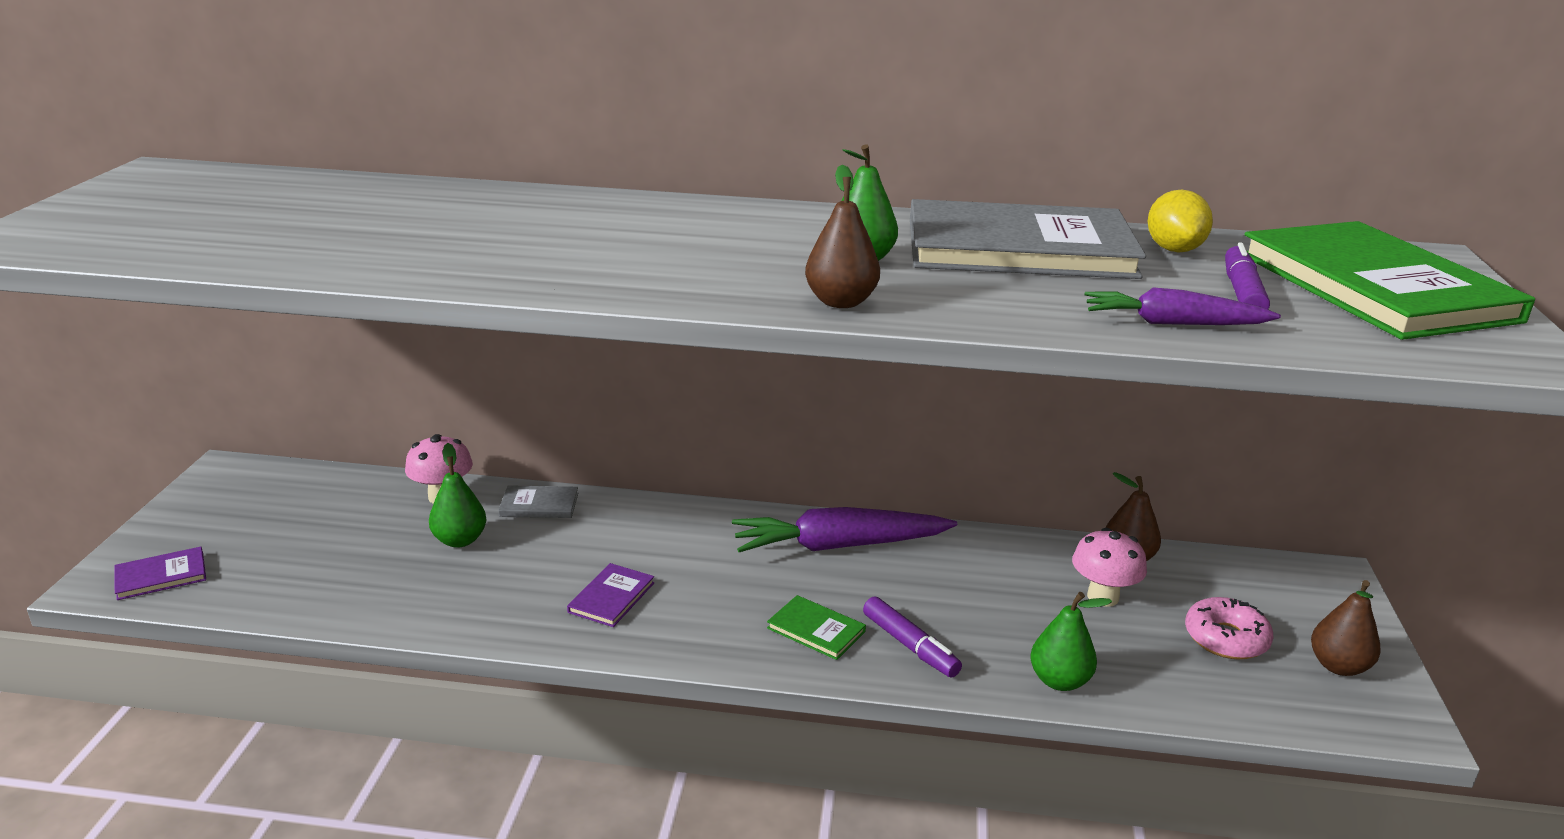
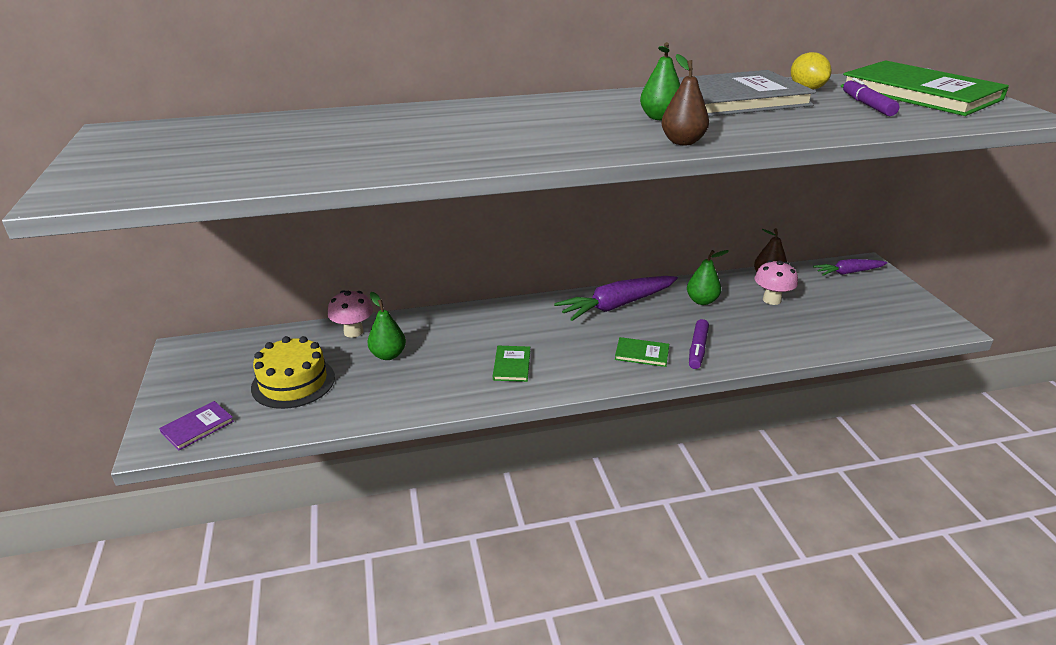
camera: 20 degrees left, 5 degrees up
(315, 547) = (293, 382): none -> yellow cake
(539, 505) = (421, 322): grey book -> none
(611, 597) = (512, 365): purple book -> green book
(910, 646) = (697, 349): purple marker -> purple marker turned 75 degrees clockwise
(1059, 681) = (785, 348): green pear -> green pear (702, 301)
(1172, 323) = (858, 125): purple carrot -> purple carrot (848, 272)
(1226, 638) = (844, 306): pink donut -> none
(1338, 666) = (902, 307): brown pear -> none

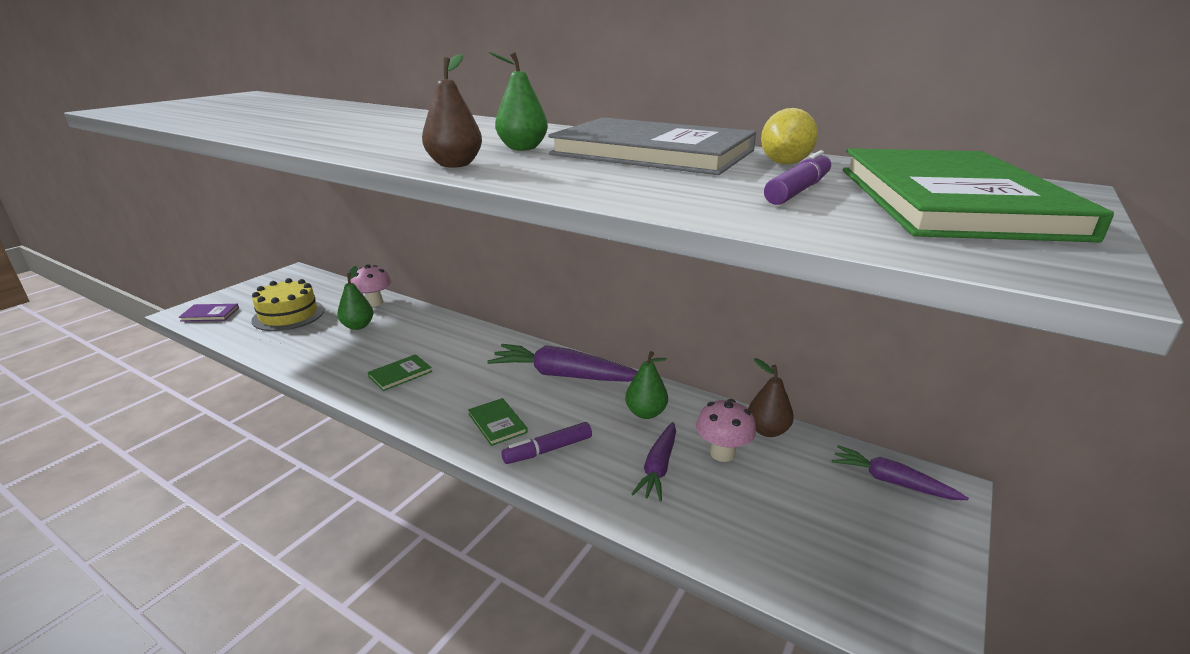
camera: 45 degrees right, 5 degrees down
(761, 324) = (658, 467): none -> purple carrot

